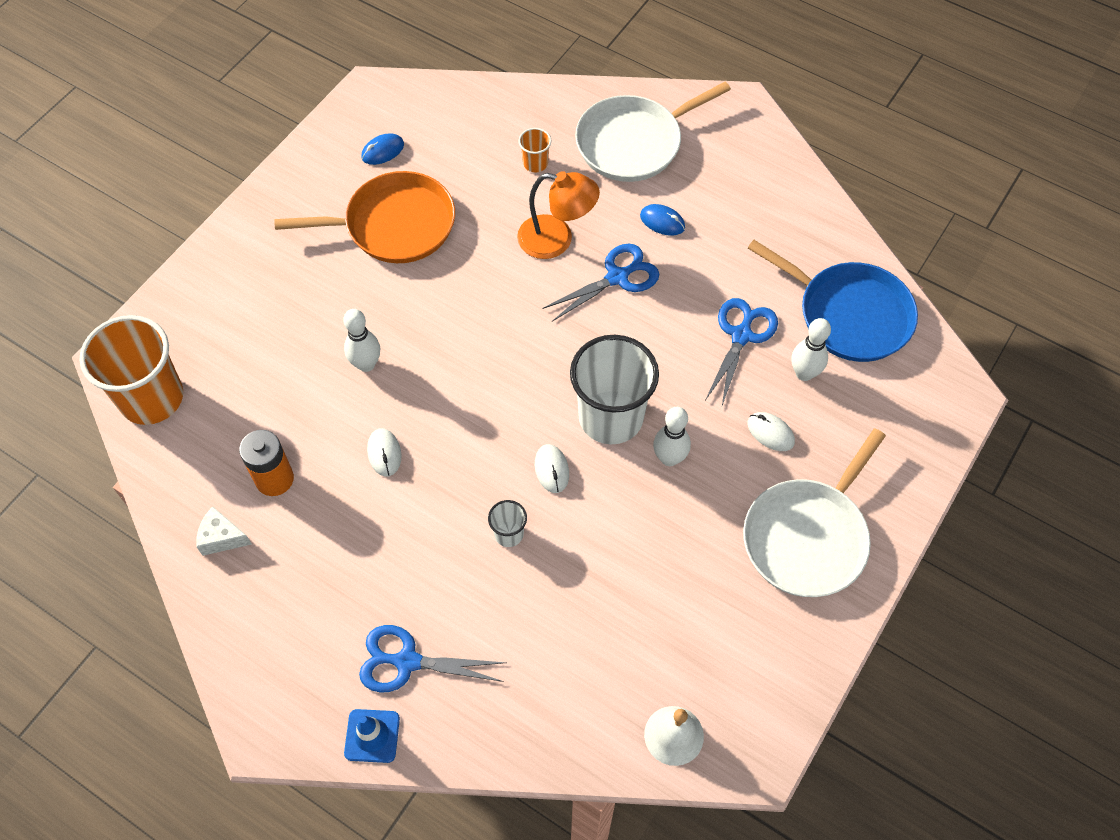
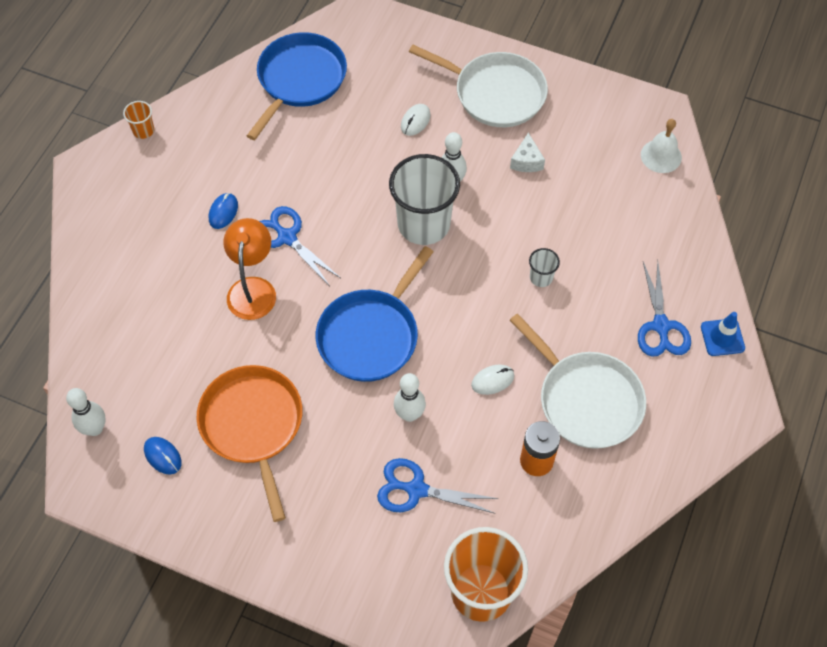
camera: 100 degrees left, 0 degrees up
(222, 537) = (600, 488): white cheese -> white cheese (526, 161)
(472, 342) = (371, 335): none -> blue pan
(535, 163) = (166, 319): orange cup -> orange cup (143, 130)
(552, 469) = (479, 257): white mouse -> none
(634, 142) = (135, 244): white pan -> white pan (586, 400)
(741, 336) = (331, 146): blue scissors -> blue scissors (416, 489)
(804, 373) = (359, 104): white bowling pin -> white bowling pin (95, 428)

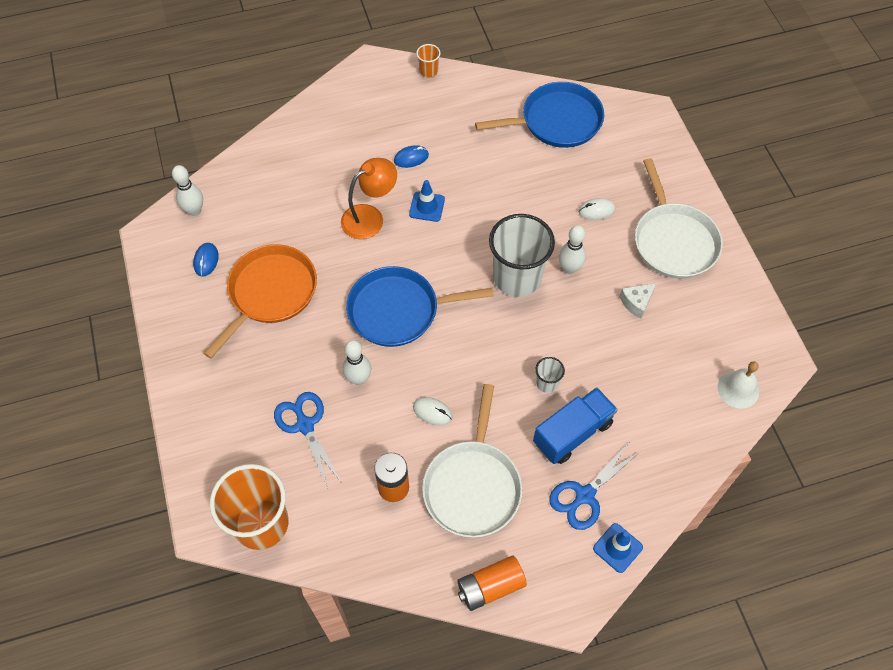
camera: 50 degrees right, 0 degrees up
(287, 237) = (427, 207): blue scissors -> blue traffic cone
(601, 293) = (572, 433): none -> blue truck
(683, 451) = (490, 587): none -> orange battery

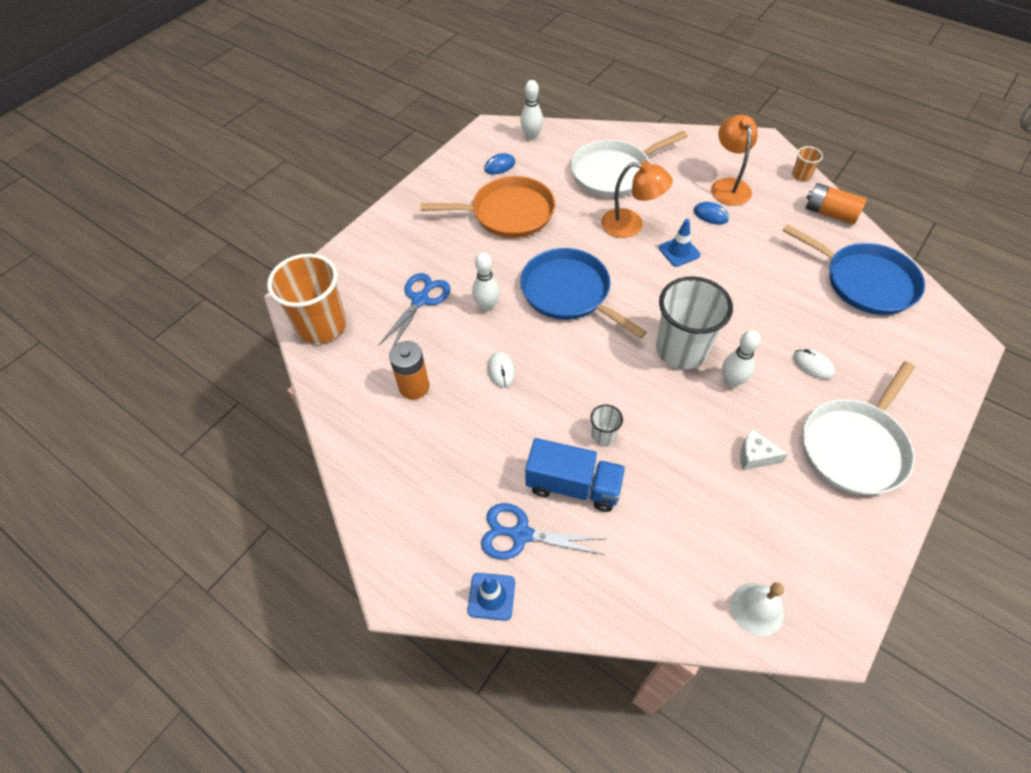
camera: 55 degrees right, 5 degrees down
(393, 123) = (728, 186): none -> orange lamp
(473, 486) = (459, 440): white pan -> white pan (614, 172)
(490, 587) = (378, 512): orange battery -> orange battery (830, 213)

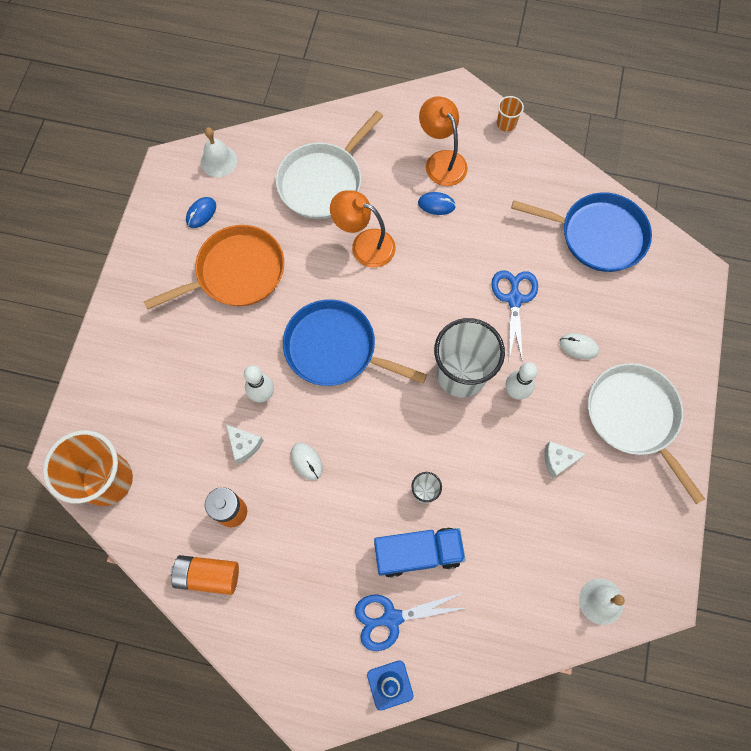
camera: 25 degrees left, 15 degrees up
(420, 300) = (193, 412): blue scissors -> blue scissors (514, 299)
(451, 339) = (244, 445): none -> white cheese
(531, 136) = (219, 161): white bowling pin -> white bell
(631, 225) = (364, 244): orange lamp -> orange lamp turned 150 degrees counterclockwise
(679, 251) = (421, 260): blue traffic cone -> none
(830, 213) = (545, 163): orange battery -> orange battery (208, 575)
(855, 446) = (634, 417): white pan -> white pan turned 135 degrees clockwise

